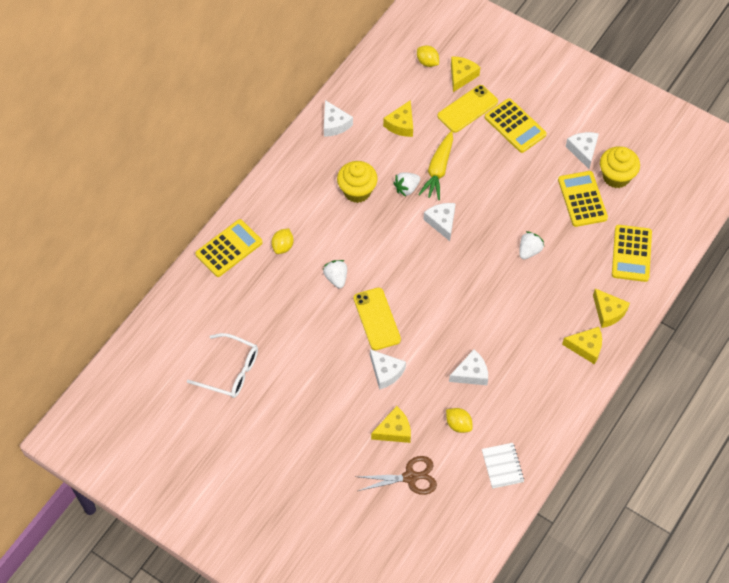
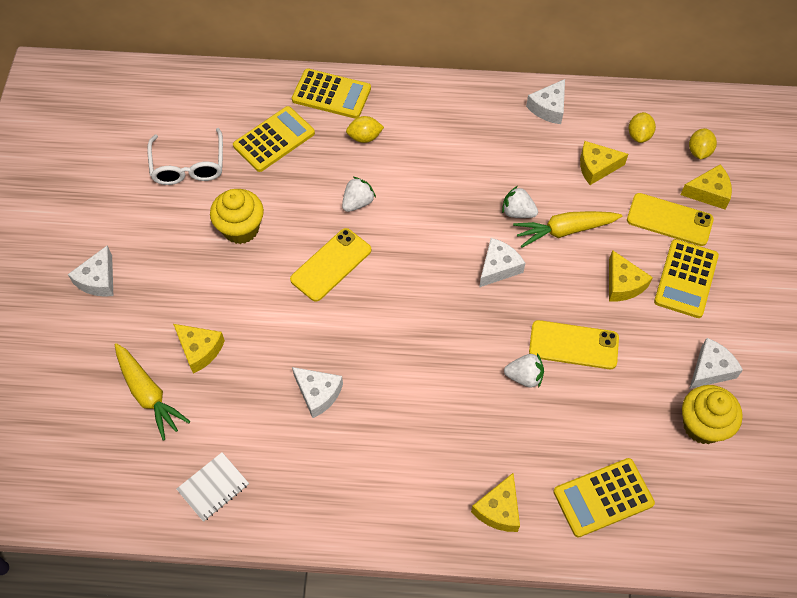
camera: 60 degrees right, 0 degrees up
(357, 191) = (480, 168): yellow cupcake -> yellow cupcake (241, 229)
(386, 372) = (269, 306): white cheese -> white cheese (98, 280)
(410, 477) = (149, 395): brown scissors -> yellow carrot
(458, 424) = (243, 412): yellow lemon -> yellow lemon (639, 135)
(523, 212) = (573, 345): none -> yellow phone
(582, 199) = (640, 401): yellow calculator -> yellow calculator (274, 139)
(586, 347) = (431, 507): yellow cheese -> yellow cheese (623, 284)

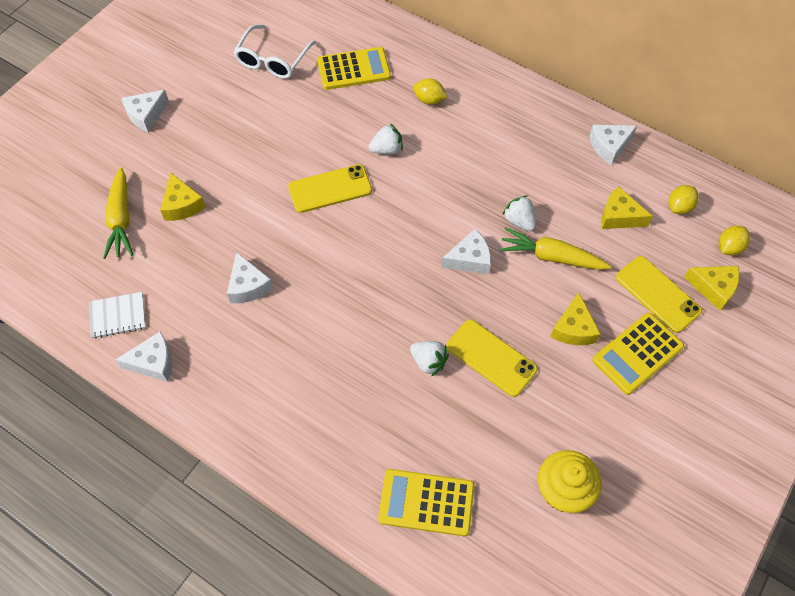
camera: 30 degrees right, 0 degrees up
(241, 229) = (279, 127): yellow cupcake -> none
(331, 94) = (425, 54): yellow calculator -> none
(499, 509) = (328, 461): yellow cheese -> none
(710, 369) = (605, 445): white cheese -> white cheese (153, 362)

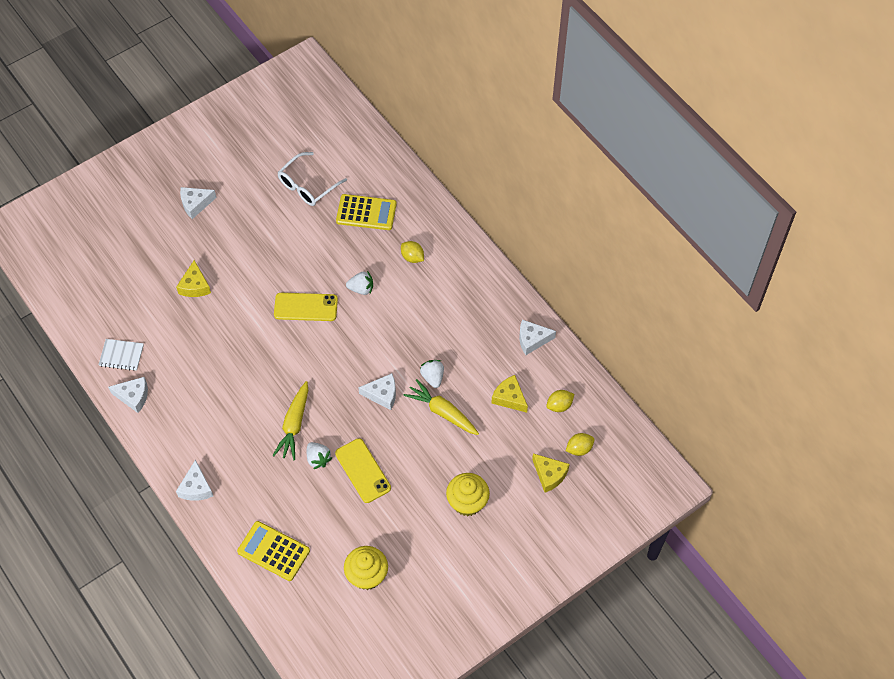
camera: 20 degrees right, 0 degrees up
(121, 220) = (148, 284): yellow carrot -> yellow carrot (294, 425)
(248, 286) = (217, 363): white cheese -> white cheese (196, 487)
(573, 328) = (431, 470): yellow cheese -> none
(637, 353) = (467, 502): yellow calculator -> yellow cupcake
(657, 294) = (505, 465): yellow phone -> none

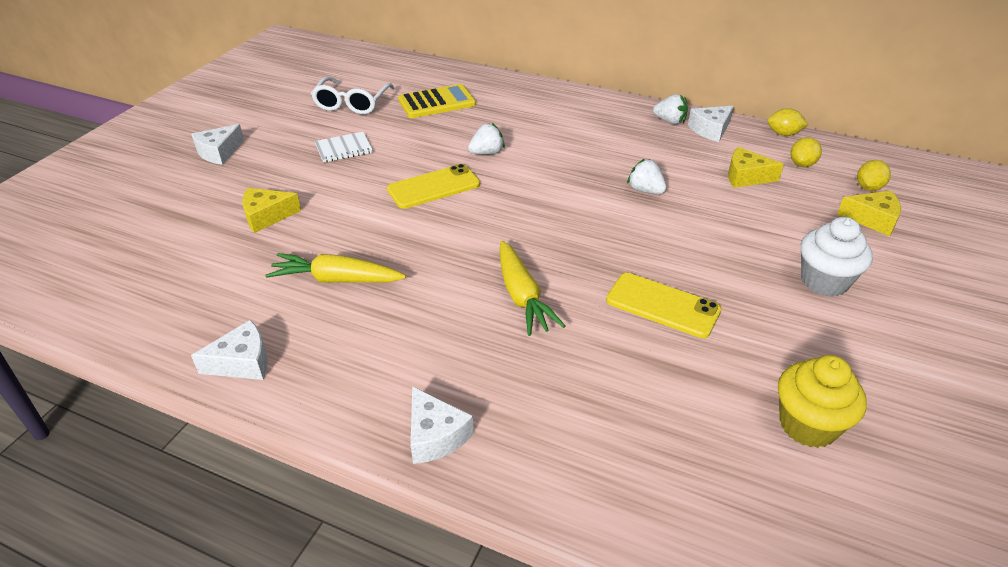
camera: 30 degrees left, 20 degrees down
(121, 355) = (192, 322): white notebook -> white notebook (344, 148)
(195, 286) = (266, 216): yellow cheese -> yellow cheese turned 105 degrees clockwise
(273, 551) = (639, 464): yellow calculator -> none
(318, 459) = (590, 318): white strawberry -> white strawberry (669, 121)
(382, 394) = (605, 225): white cheese -> none
(412, 257) = (519, 116): yellow lemon -> yellow lemon (783, 134)
(442, 412) = (691, 214): yellow carrot -> yellow carrot (336, 280)
(467, 502) = (824, 281): yellow cupcake -> white cupcake

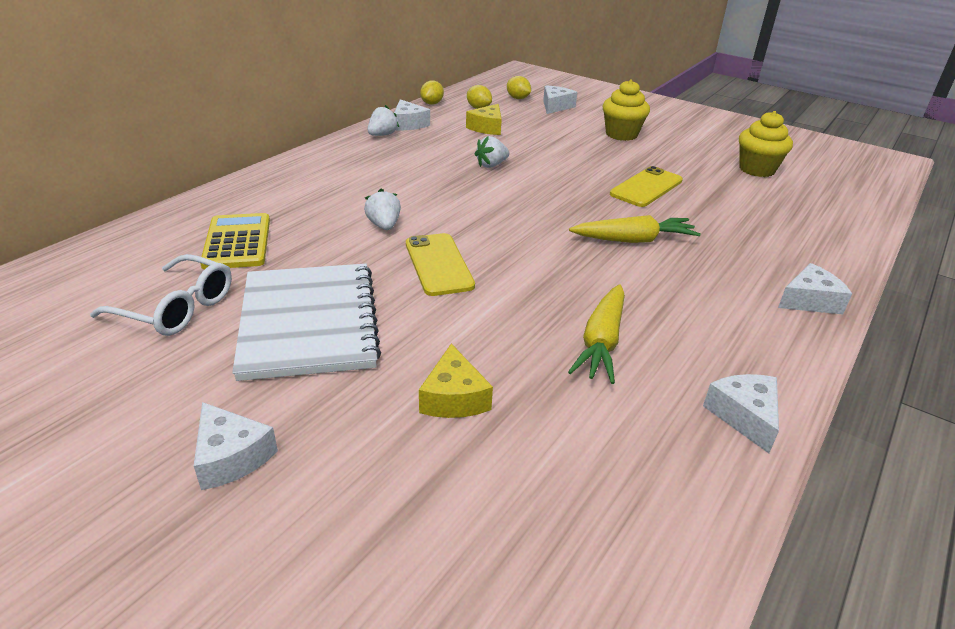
camera: 80 degrees left, 5 degrees down
(344, 148) = (308, 322): white notebook -> white notebook, size x2.26
(824, 281) = (621, 134): white cupcake -> yellow cupcake
(872, 219) = (555, 106): yellow cheese -> white cheese

